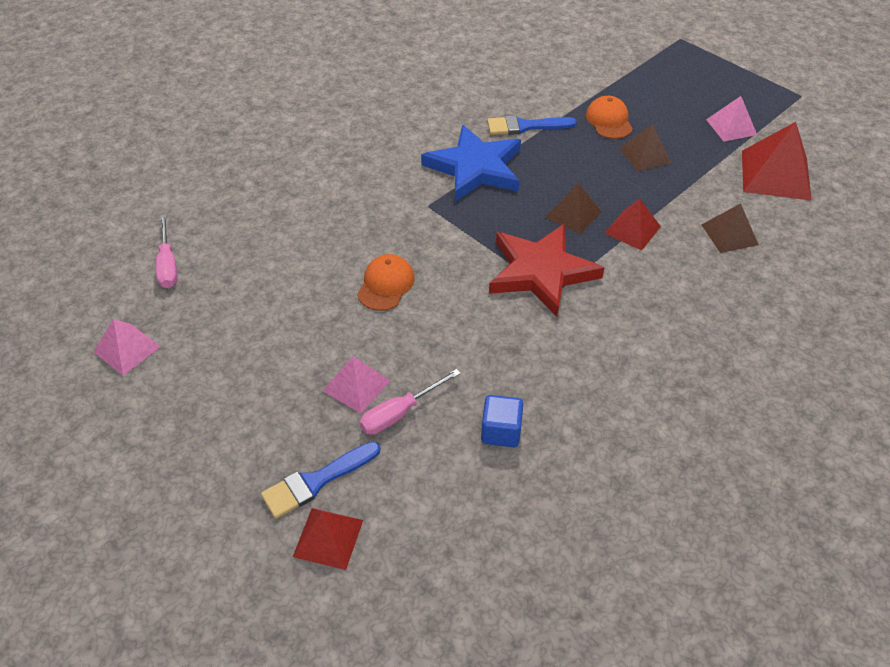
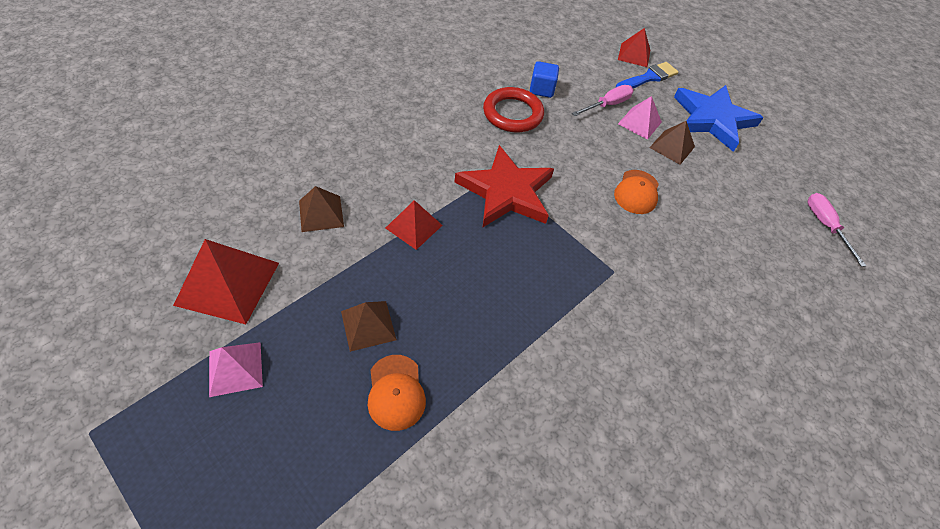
camera: 175 degrees right, 5 degrees up
(127, 349) = (809, 160): pink pyramid -> none
(475, 168) = (569, 319): blue star -> blue star (712, 119)
(525, 126) = (508, 388): blue brush -> none
(542, 380) = (513, 114): none -> red ring
(573, 214) = (468, 249): brown pyramid -> brown pyramid (672, 147)

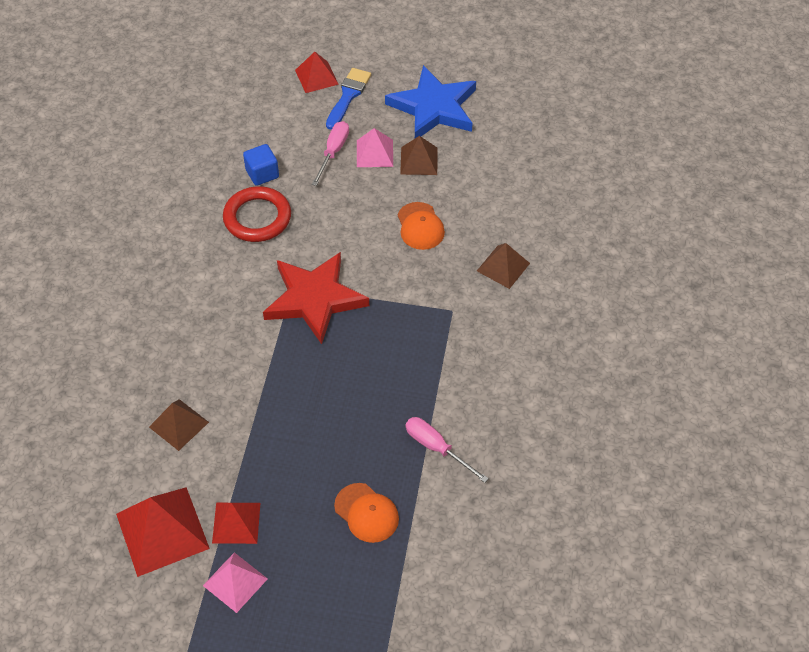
camera: 30 degrees left, 0 degrees up
(368, 325) = (303, 482): brown pyramid -> brown pyramid (503, 267)
(414, 226) = (266, 382): red pyramid -> red pyramid (236, 522)
(825, 226) = (584, 158): pink screwdriver -> pink screwdriver (436, 448)

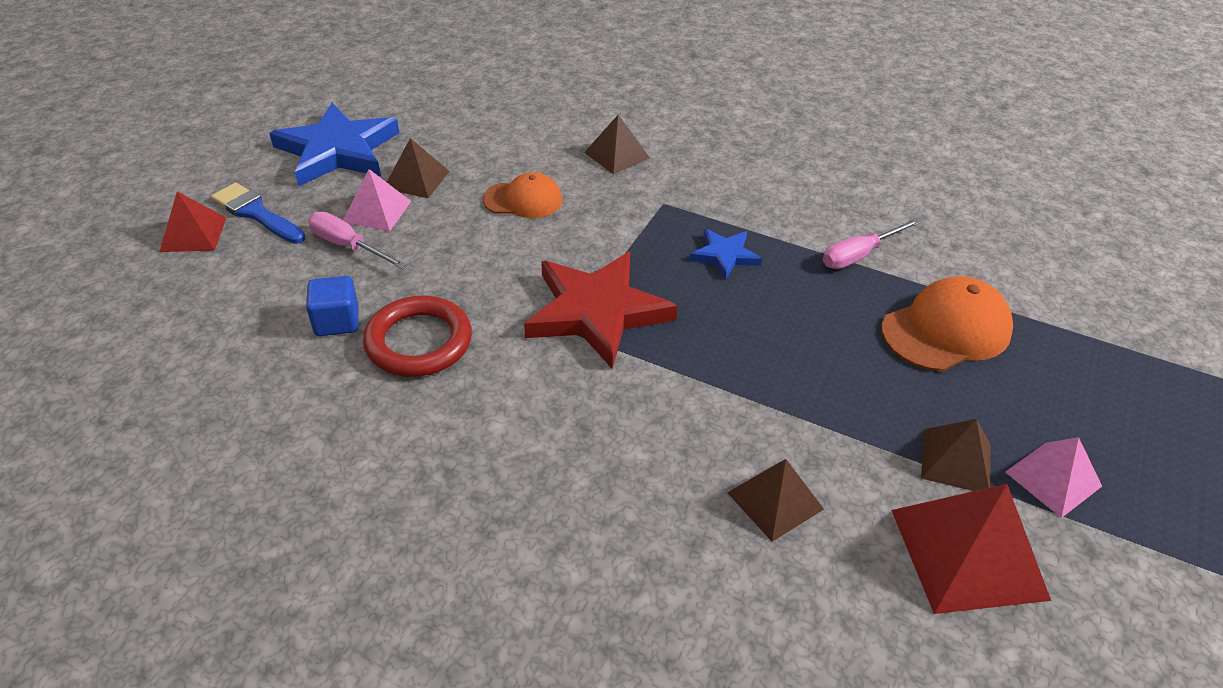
camera: 75 degrees left, 10 degrees down
(236, 522) = (956, 460): red pyramid -> brown pyramid
(366, 513) = (946, 330): orange cap -> orange cap, size x1.51
(402, 360) = (725, 255): none -> blue star

